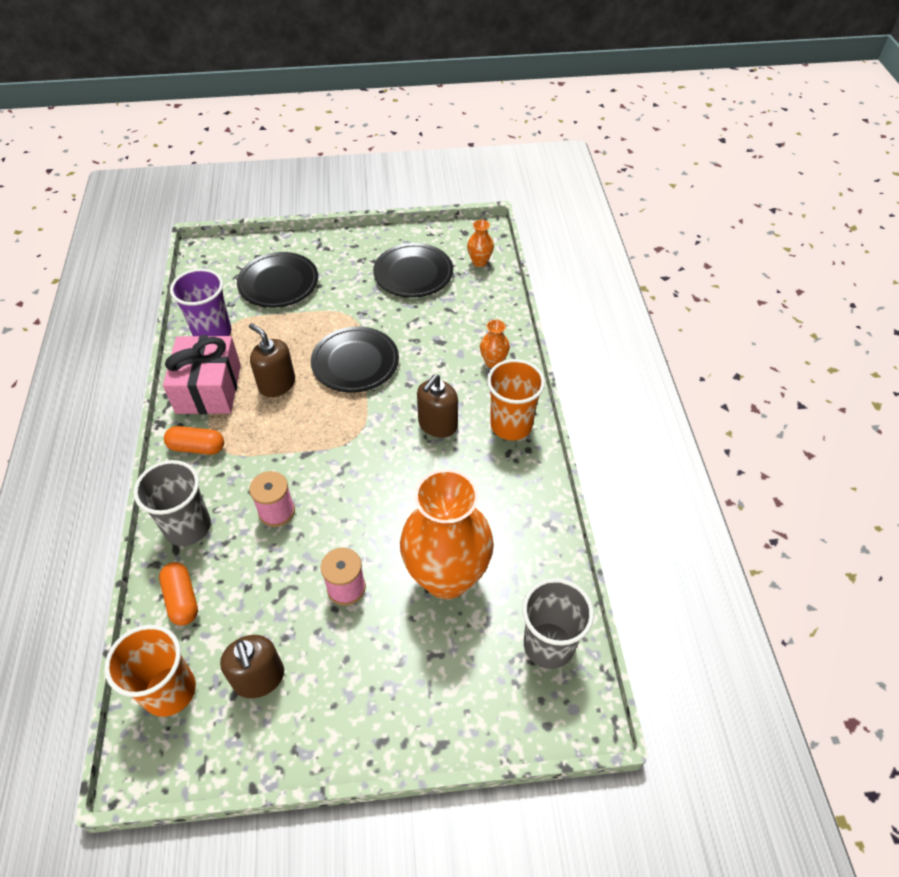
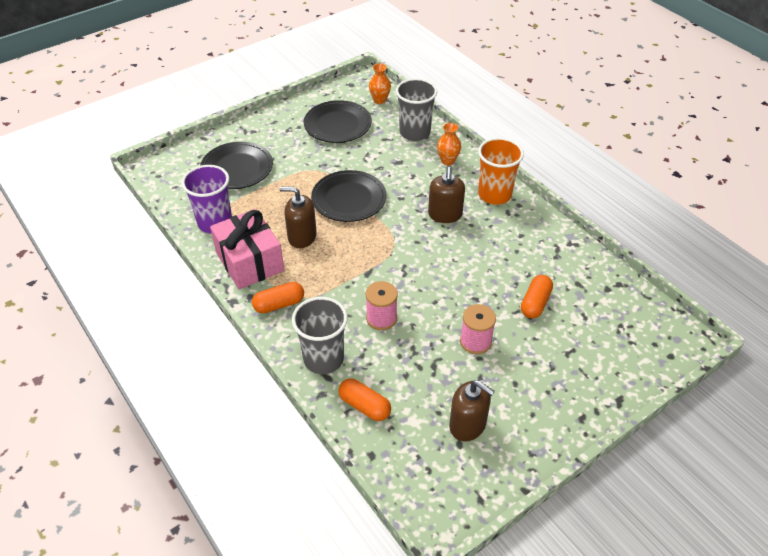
camera: 30 degrees left, 5 degrees down
(169, 691) = (411, 466): orange cup -> none
(446, 576) = (535, 303): orange vase -> orange capsule
(548, 645) = (632, 311): grey cup -> grey cup (414, 132)

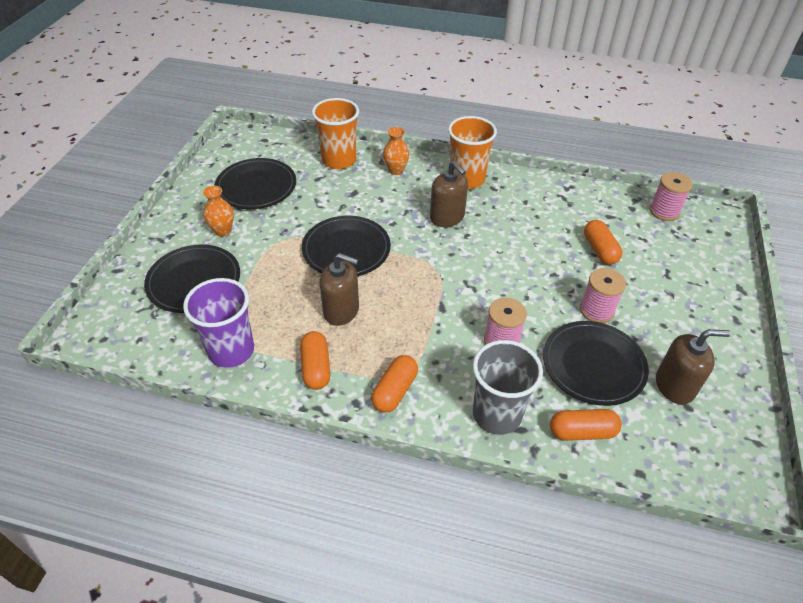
camera: 40 degrees left, 0 degrees up
(250, 262) = (316, 367): pink gift -> orange capsule
(302, 237) = (341, 311): brown soap dispenser -> brown soap dispenser turned 135 degrees counterclockwise
(379, 100) = (273, 146): orange vase -> orange vase (223, 231)
(414, 132) = (339, 160): grey cup -> orange cup
(425, 373) = (593, 365): none -> black plate
(633, 307) = (664, 211): none -> pink spool

